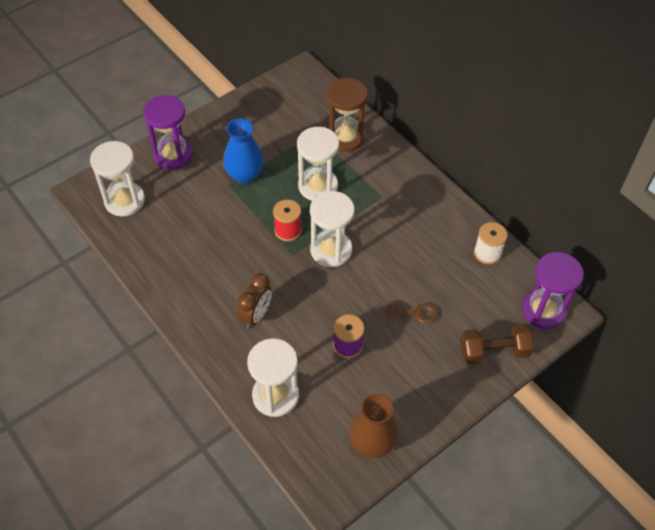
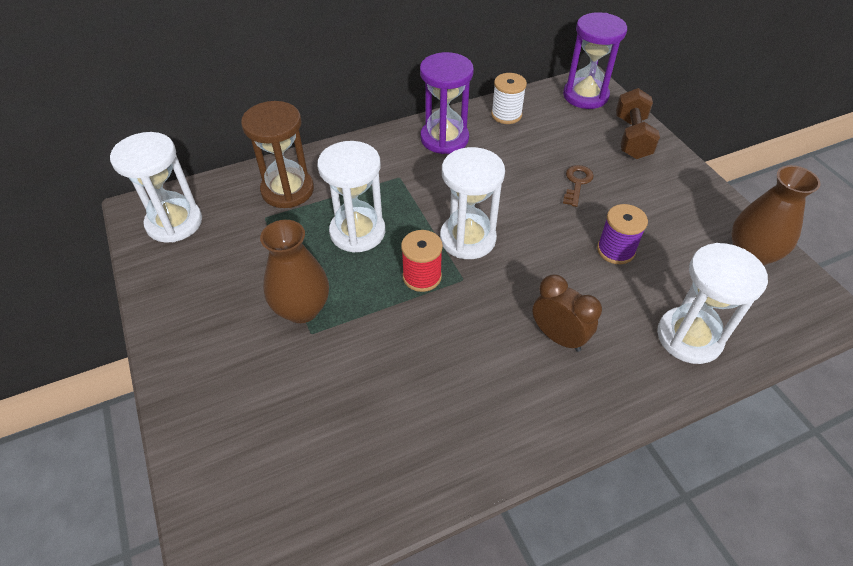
camera: 75 degrees left, 5 degrees down
(124, 200) = (279, 496): white hourglass -> white hourglass (174, 223)
(173, 155) = (212, 401): purple hourglass -> purple hourglass (444, 138)
(245, 175) = (302, 309): blue vase -> brown vase

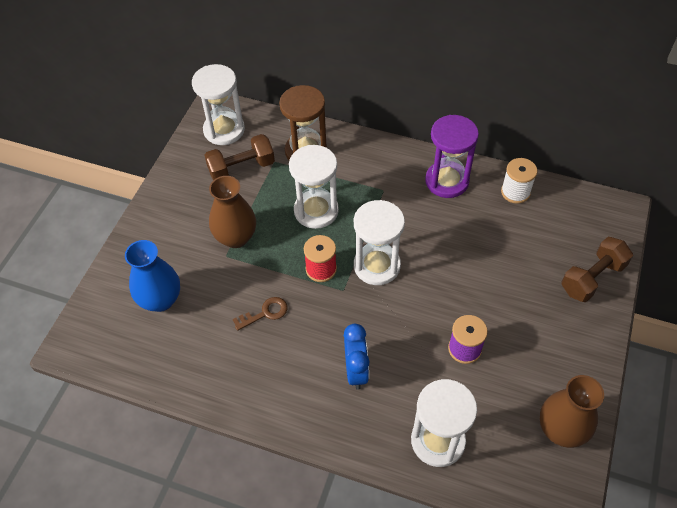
camera: 45 degrees right, 5 degrees up
(234, 244) = (241, 168): none -> brown dumbbell
(285, 431) = (161, 300): none -> blue vase
(558, 337) = (356, 371): brown clock -> blue clock
(577, 183) = (500, 282): brown key -> brown key (265, 313)
(585, 96) = (601, 218): purple hourglass -> none

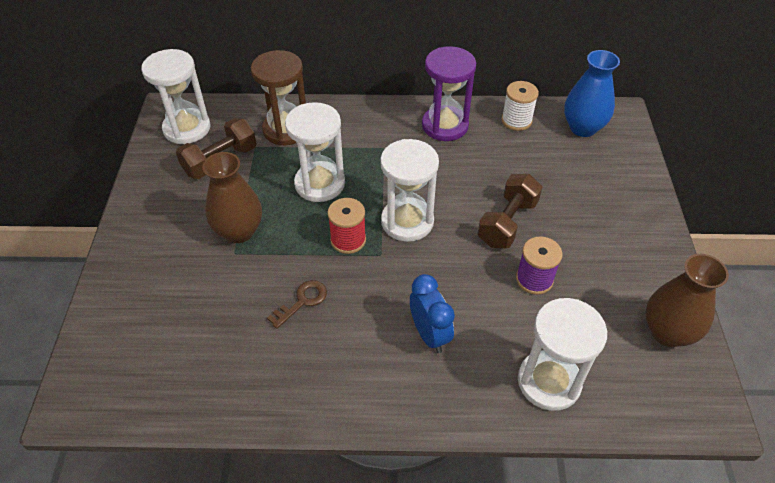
camera: 20 degrees left, 5 degrees down
(161, 300) = (171, 320): blue vase -> blue vase (582, 128)
(592, 278) = (626, 180): brown dumbbell -> brown dumbbell (507, 223)

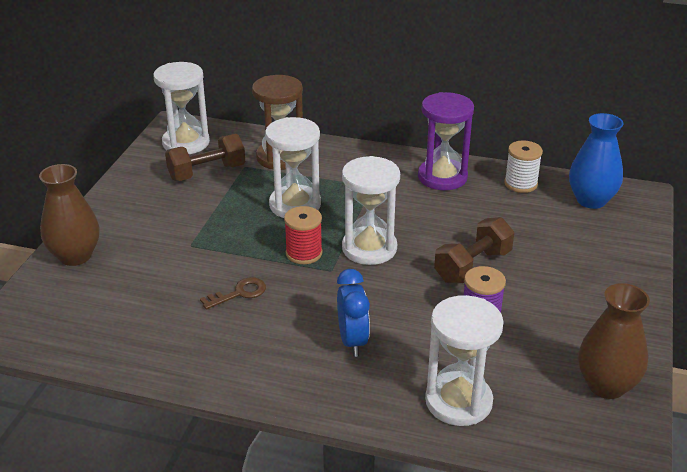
camera: 15 degrees right, 15 degrees down
(239, 231) = (202, 229): brown vase -> brown vase (75, 256)

